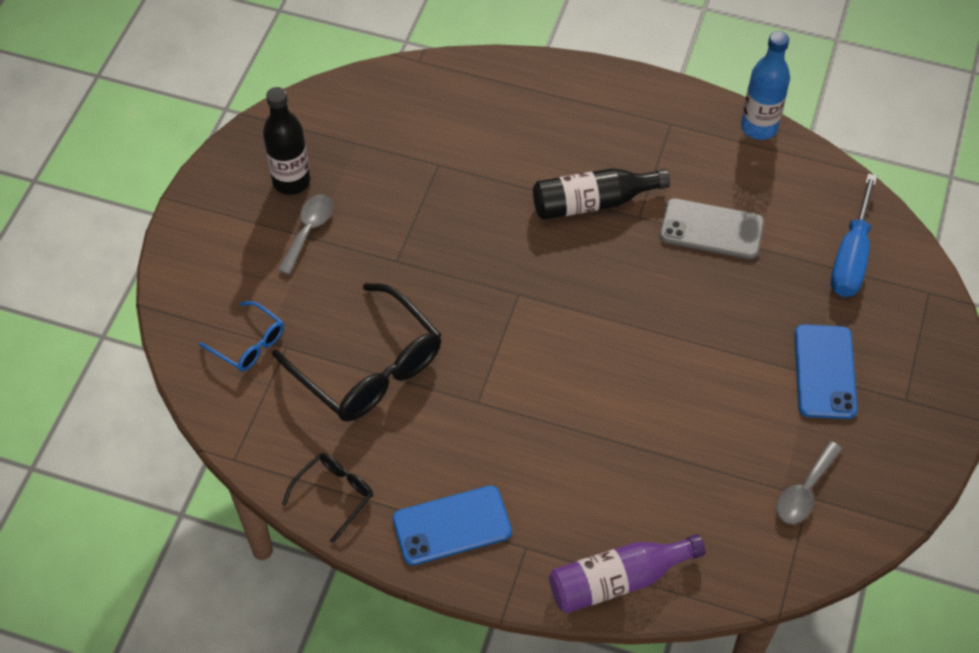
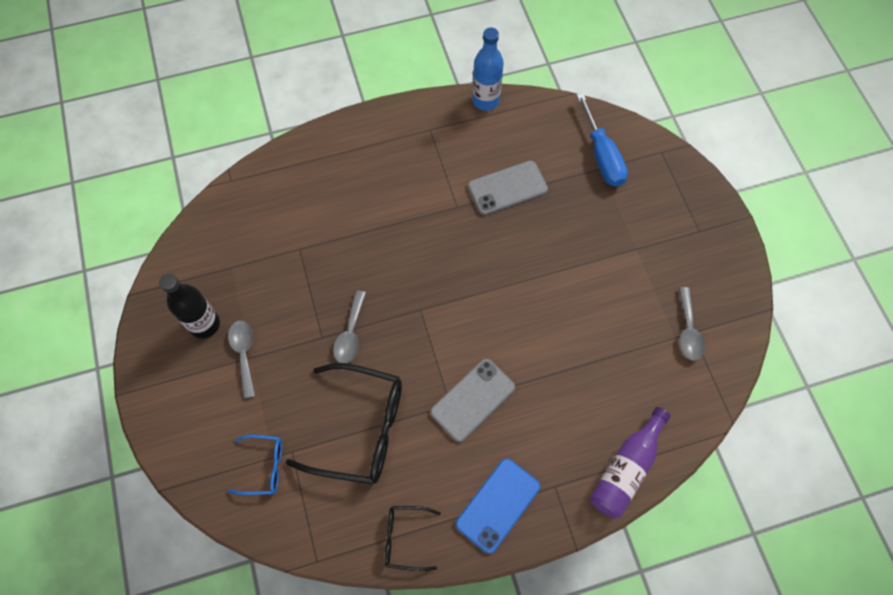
camera: 35 degrees left, 10 degrees up
(334, 495) = (405, 538): black glasses -> black glasses turned 90 degrees counterclockwise
(428, 274) = (350, 334): none -> grey spoon
(505, 412) = (472, 399): none -> grey phone
(593, 202) = (421, 214): black bottle -> none
(825, 372) = (642, 242): blue phone -> none

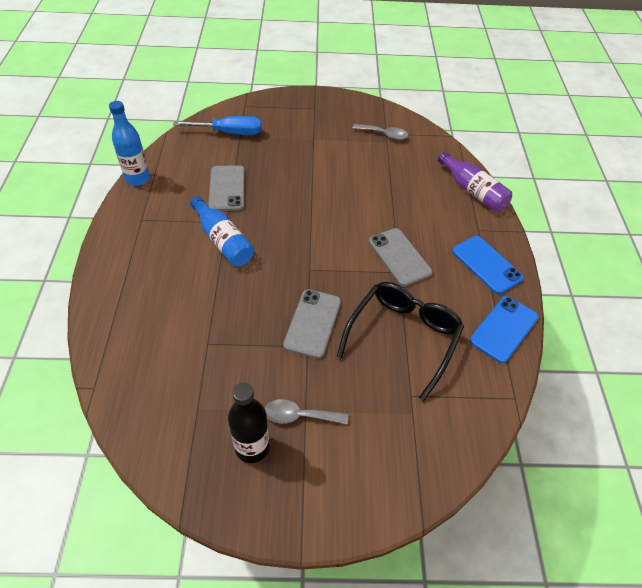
camera: 75 degrees left, 15 degrees down
(264, 467) = (420, 422): blue glasses -> none
(350, 334) = (312, 323): grey spoon -> grey phone
(405, 538) = (503, 329): black glasses -> blue phone
(430, 213) = (223, 240): none -> blue bottle

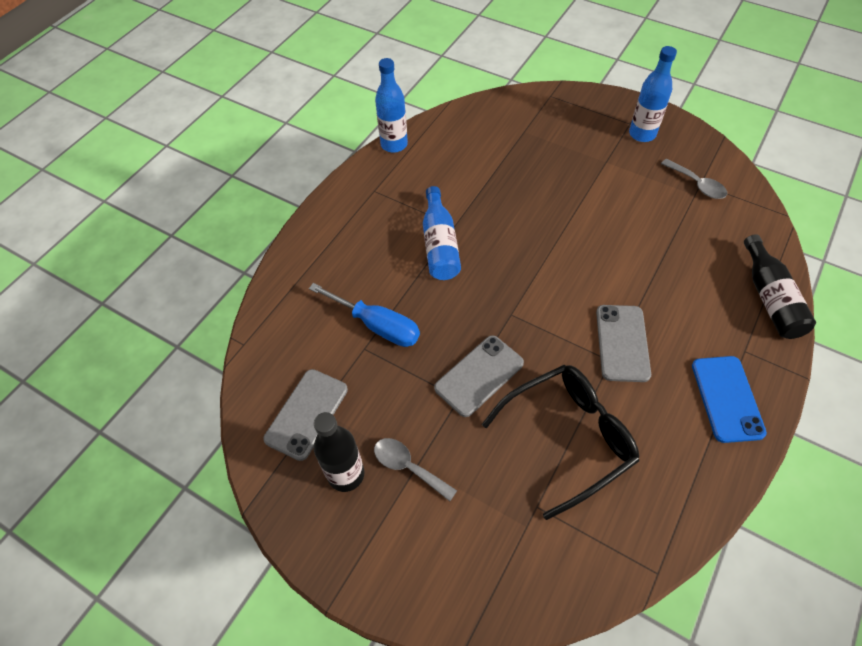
camera: 35 degrees right, 5 degrees up
(227, 188) = (476, 187): grey phone -> grey phone (307, 414)
(229, 133) = (515, 123): blue screwdriver -> blue screwdriver (377, 325)
(327, 113) = (642, 134): none -> blue bottle
(472, 191) = (770, 298): purple bottle -> black bottle
(503, 329) = (697, 486): blue phone -> none

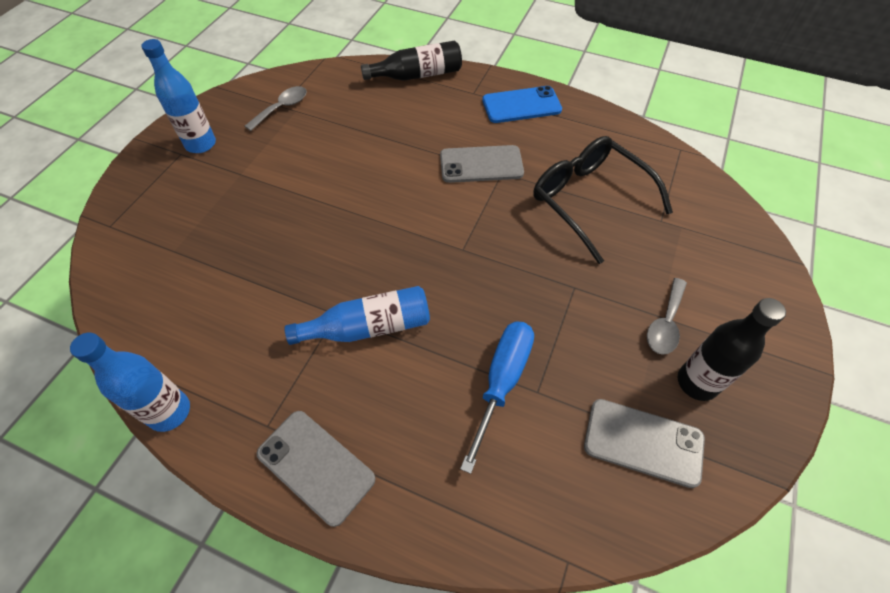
camera: 100 degrees left, 0 degrees up
(479, 375) = (544, 272): grey phone -> grey phone (315, 466)

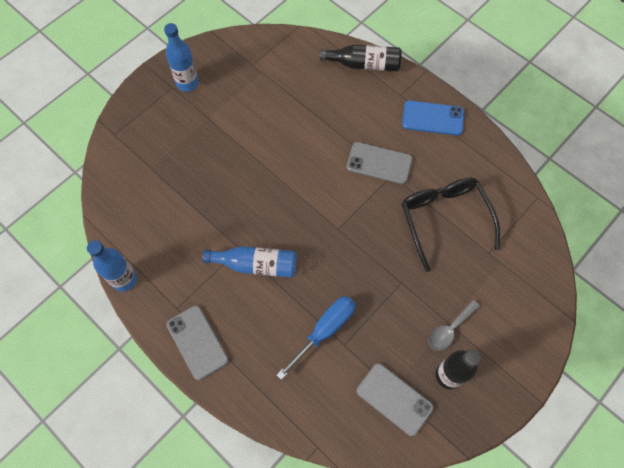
camera: 20 degrees right, 10 degrees up
(282, 108) = (252, 67): grey spoon -> none

